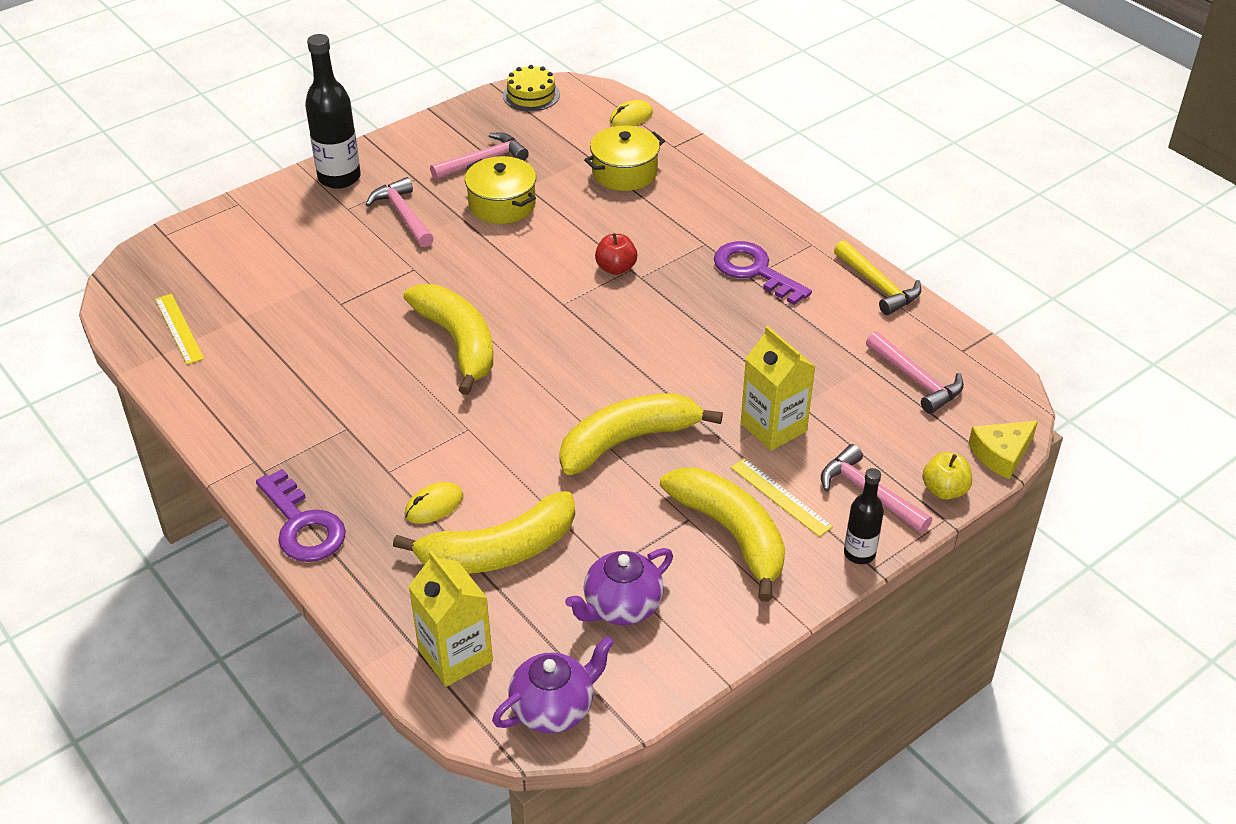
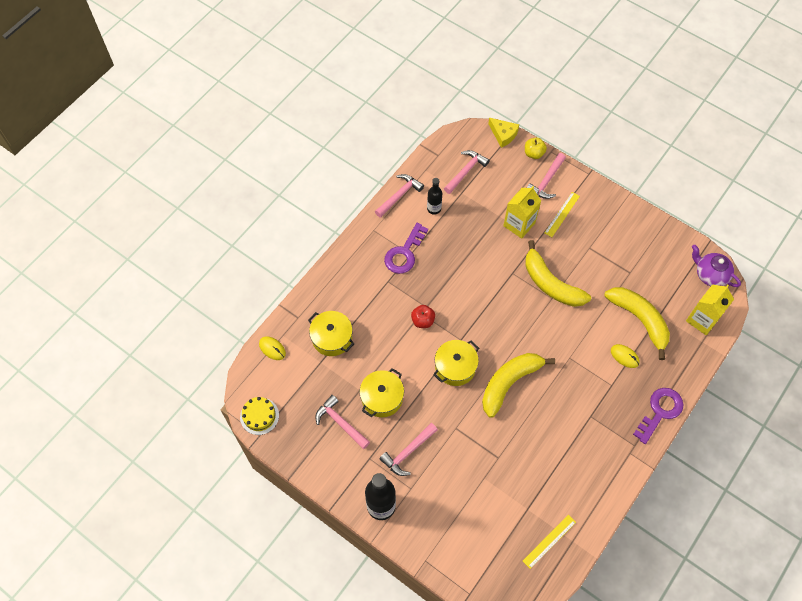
camera: 105 degrees left, 20 degrees up
(516, 288) = (455, 367): none -> yellow pot
(621, 606) = (649, 263): purple teapot -> none
(731, 534) = (591, 229): yellow banana -> none
(859, 553) = (583, 180): black bottle -> black bottle (434, 209)
(878, 285) = (399, 195): yellow hammer -> pink hammer

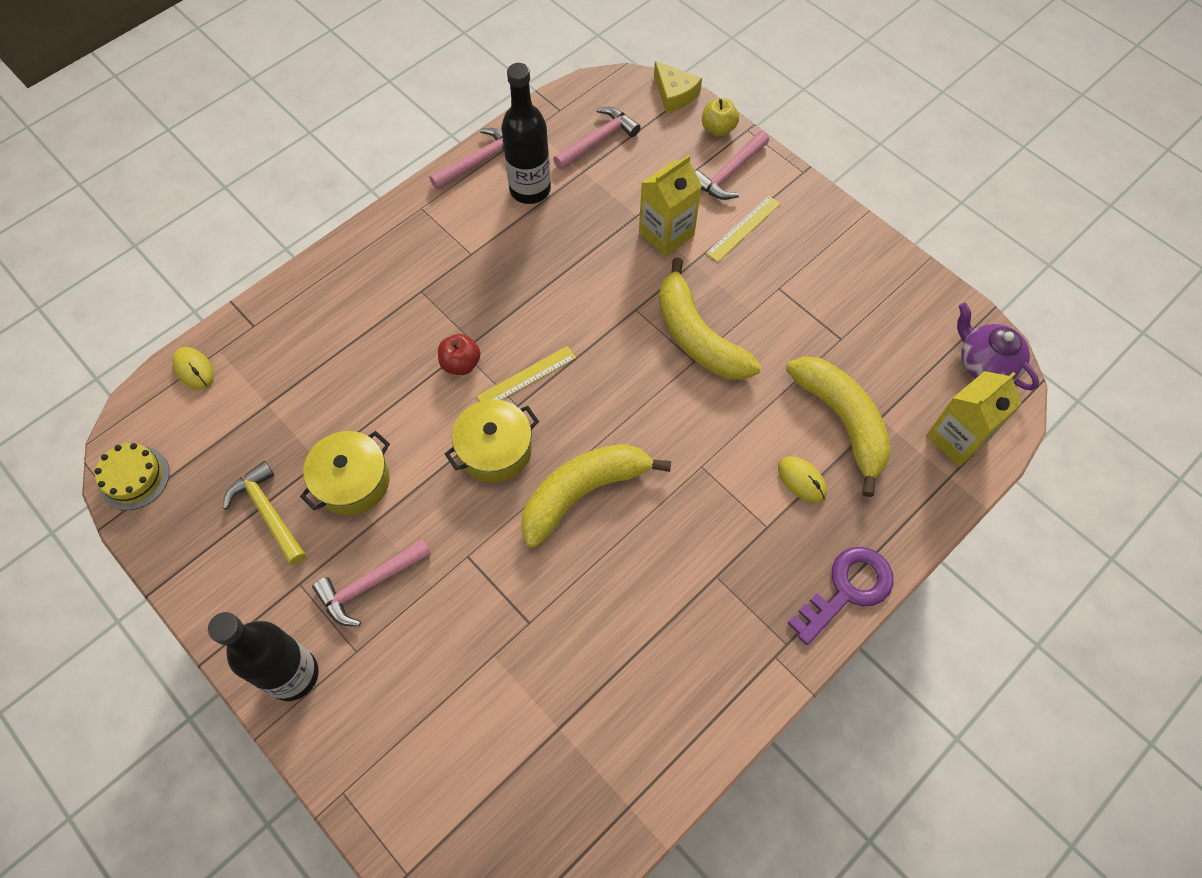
camera: 10 degrees right, 0 degrees up
(332, 338) = (299, 368): yellow pot -> none
(340, 423) = (268, 513): pink hammer -> yellow hammer
(404, 253) = (461, 251): purple key -> none
(434, 209) = (530, 189): black bottle -> black bottle, size x1.73
(549, 541) = (584, 799): yellow ruler -> yellow ruler (526, 377)

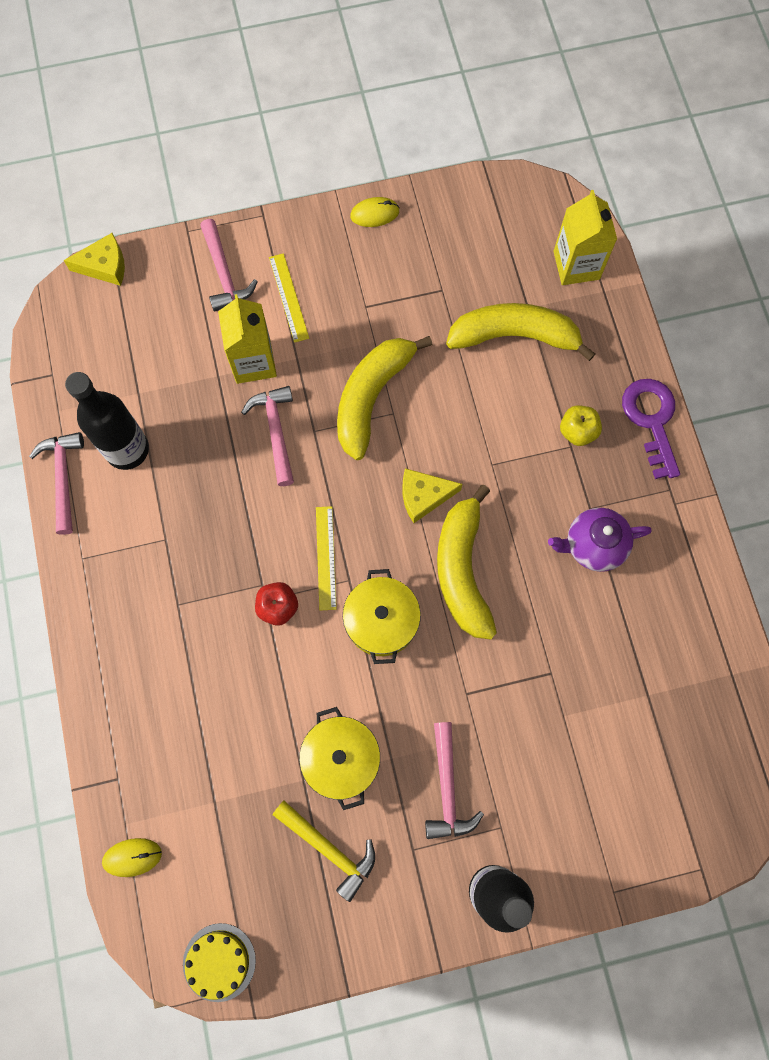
camera: 60 degrees left, 10 degrees up
(268, 513) = (329, 848): yellow hammer -> yellow hammer turned 135 degrees counterclockwise
(598, 140) = (112, 361): pink hammer -> pink hammer (275, 432)
(632, 425) = (423, 496): none -> yellow cheese
(697, 336) = (372, 397): yellow banana -> yellow banana turned 120 degrees clockwise
(718, 129) = (169, 253): yellow apple -> yellow apple (577, 432)
(801, 480) = (547, 397): yellow mouse -> yellow mouse (374, 214)
(985, 364) = (527, 203): purple teapot -> purple teapot (593, 545)

